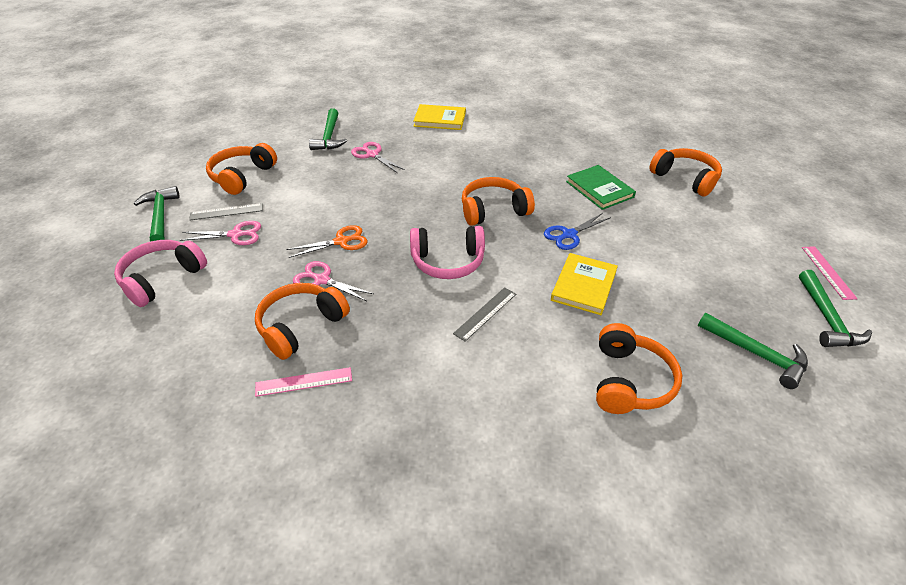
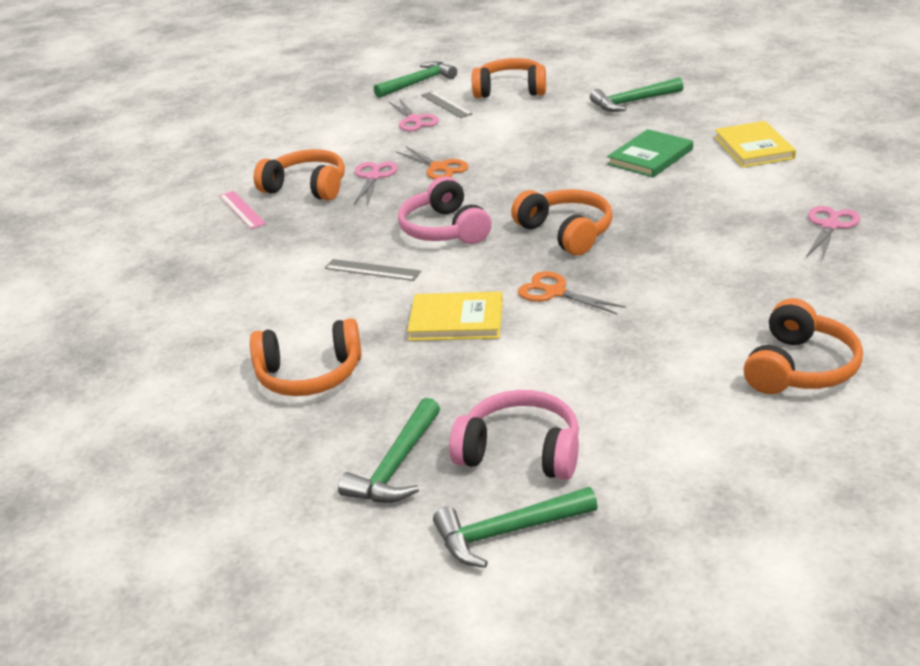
camera: 75 degrees right, 10 degrees down
(162, 279) = (335, 115): pink headphones -> pink headphones (520, 451)
(372, 154) = (618, 134): pink scissors -> pink scissors (830, 226)
(569, 235) = (554, 292): blue scissors -> orange scissors
(599, 189) = (689, 296): green book -> green book (650, 157)
(828, 272) = (634, 536): pink ruler -> none

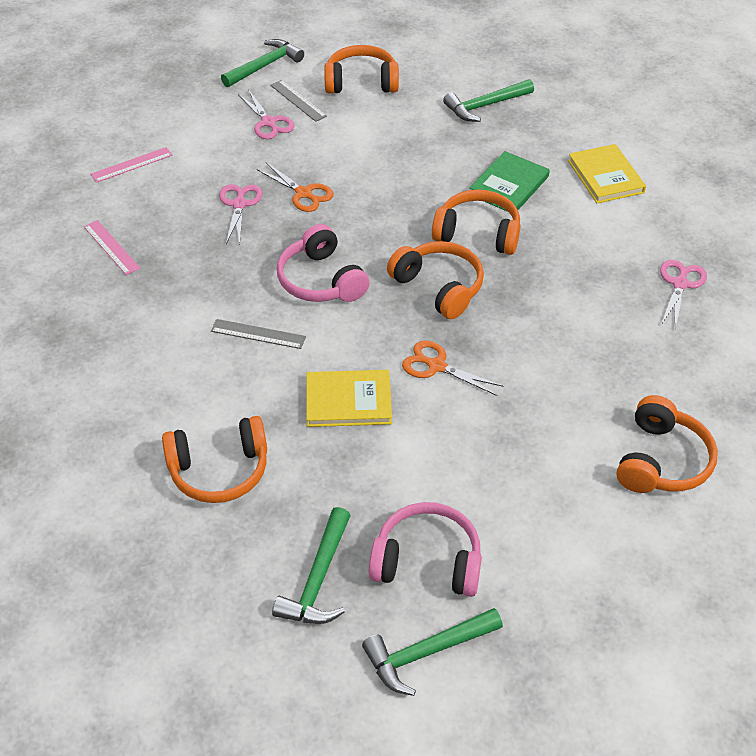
camera: 10 degrees left, 15 degrees up
(276, 152) = (131, 164): none -> pink ruler
(307, 187) = (173, 217): orange headphones -> orange headphones (478, 233)

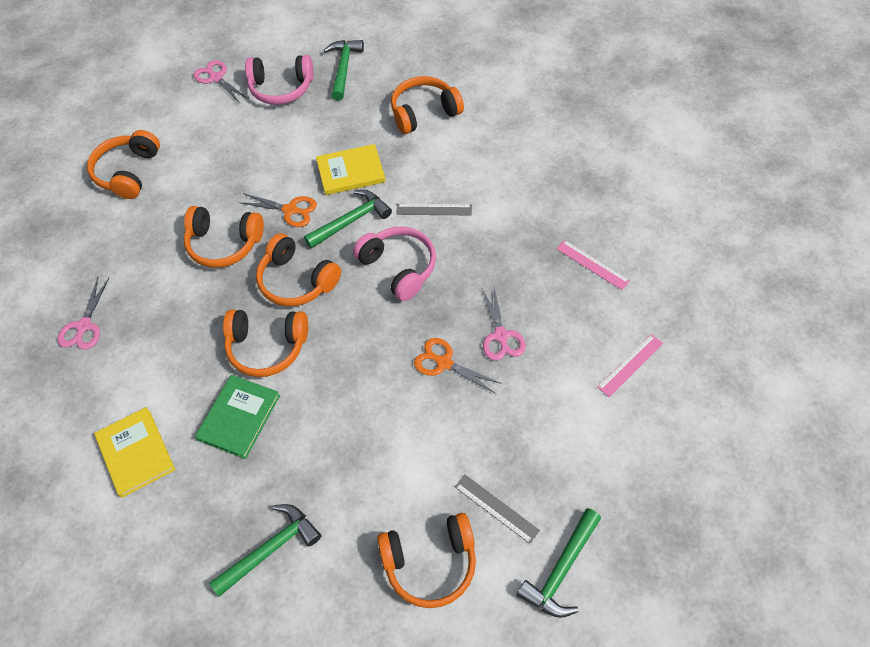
camera: 170 degrees right, 10 degrees up
(269, 123) = (516, 460): pink scissors -> pink scissors (216, 78)
(427, 652) = (276, 48): green hammer -> green hammer (351, 221)
(523, 341) = (224, 244): none -> orange headphones

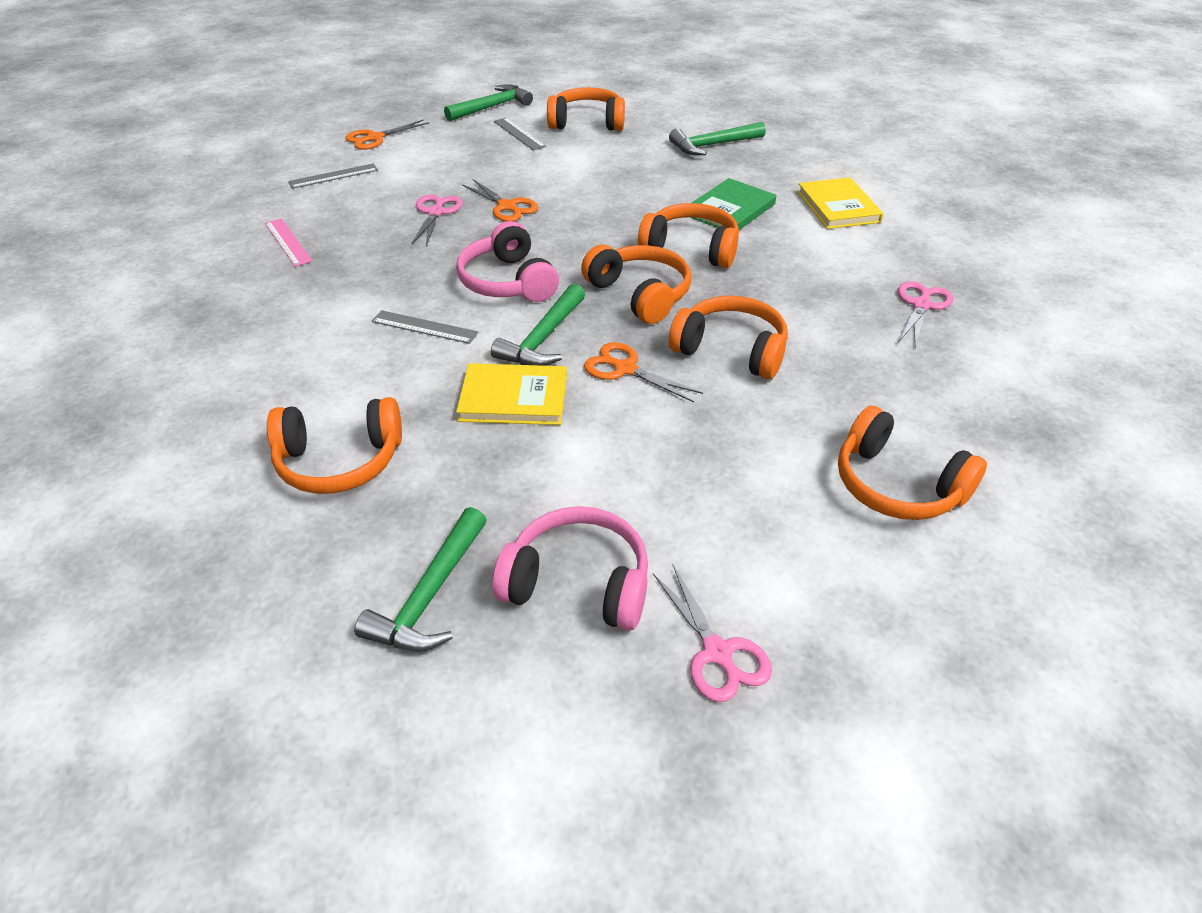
camera: 165 degrees left, 15 degrees down
(128, 172) = (897, 485): orange headphones -> orange headphones turned 105 degrees clockwise
(351, 221) = (543, 338): green hammer -> green hammer turned 45 degrees counterclockwise
(630, 365) = (333, 176): pink ruler -> grey ruler
(644, 449) = (375, 138): none -> orange scissors

